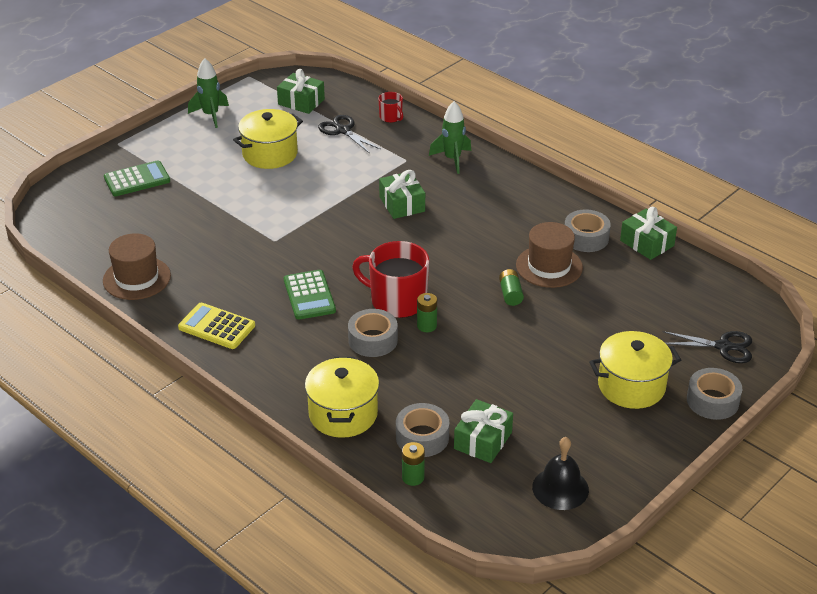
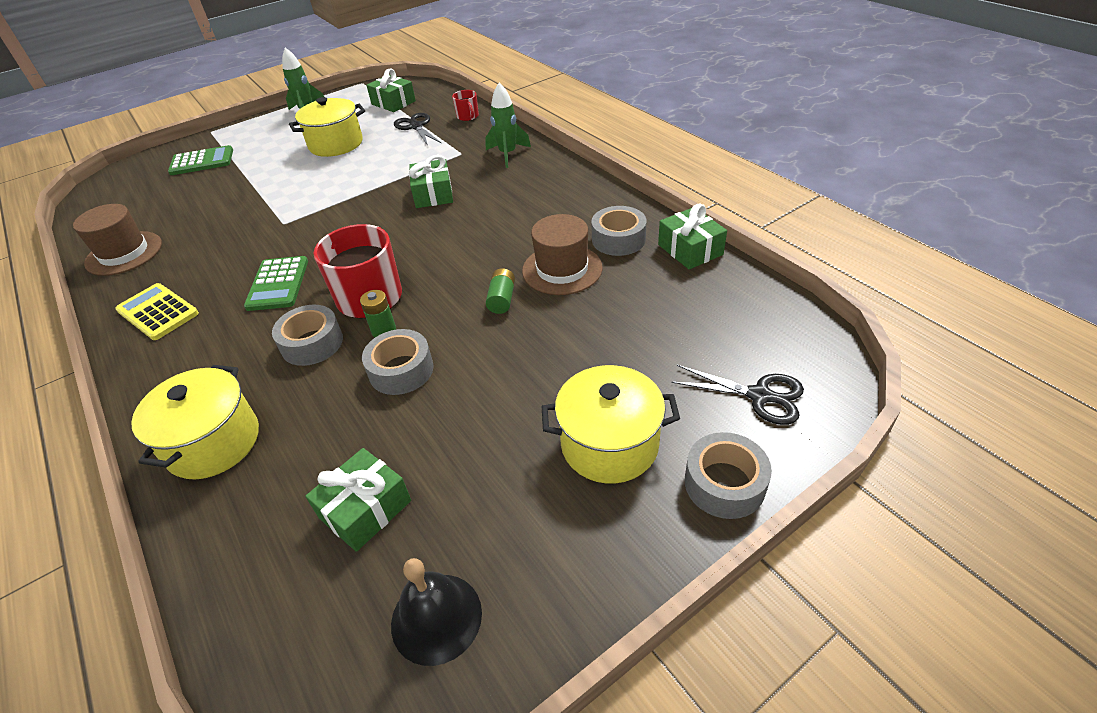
camera: 15 degrees right, 5 degrees up
(413, 477) = (237, 561): green battery -> none
(422, 437) = (288, 492): grey tape -> grey tape (401, 370)

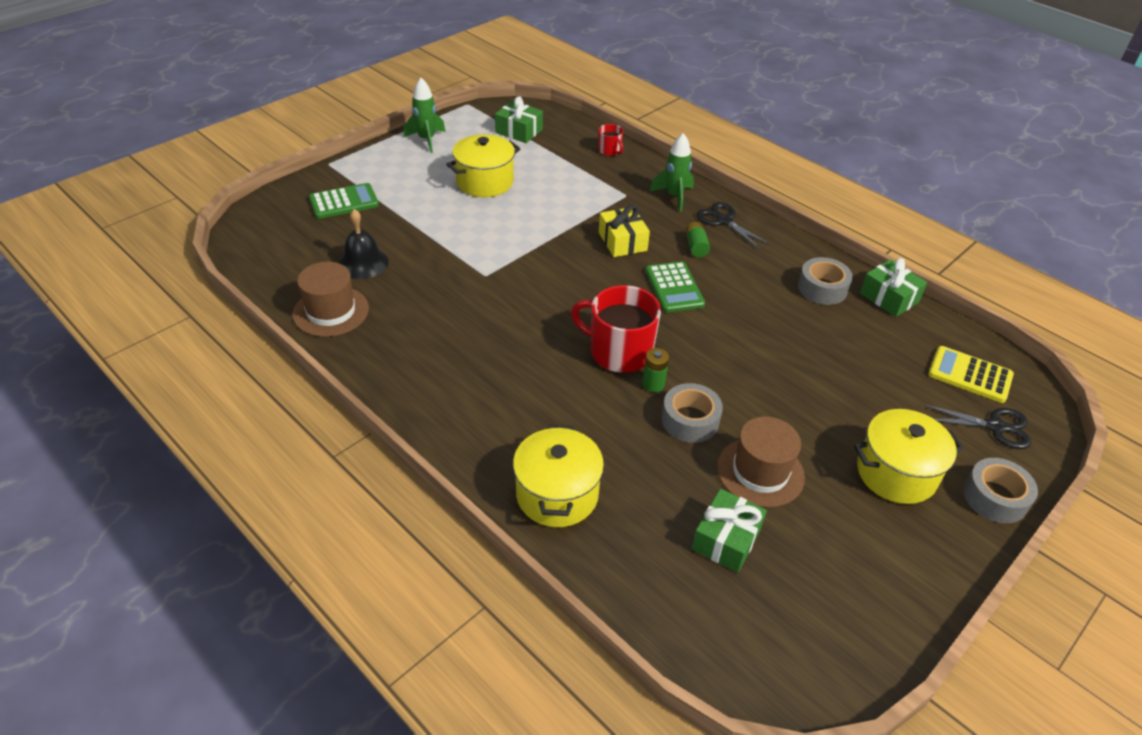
camera: 15 degrees left, 0 degrees up
(157, 312) = (415, 374): yellow calculator -> yellow calculator (970, 375)
(278, 284) = (521, 341): green calculator -> green calculator (674, 287)
(312, 343) = (592, 399): grey tape -> none
(416, 126) = (560, 162): black scissors -> black scissors (724, 221)
(433, 194) = (622, 241): green gift -> yellow gift
(436, 618) = (827, 613): black bell -> black bell (363, 263)
(502, 299) = (745, 350): green battery -> green battery (696, 246)
(562, 269) = (785, 319): brown hat -> brown hat (760, 472)

